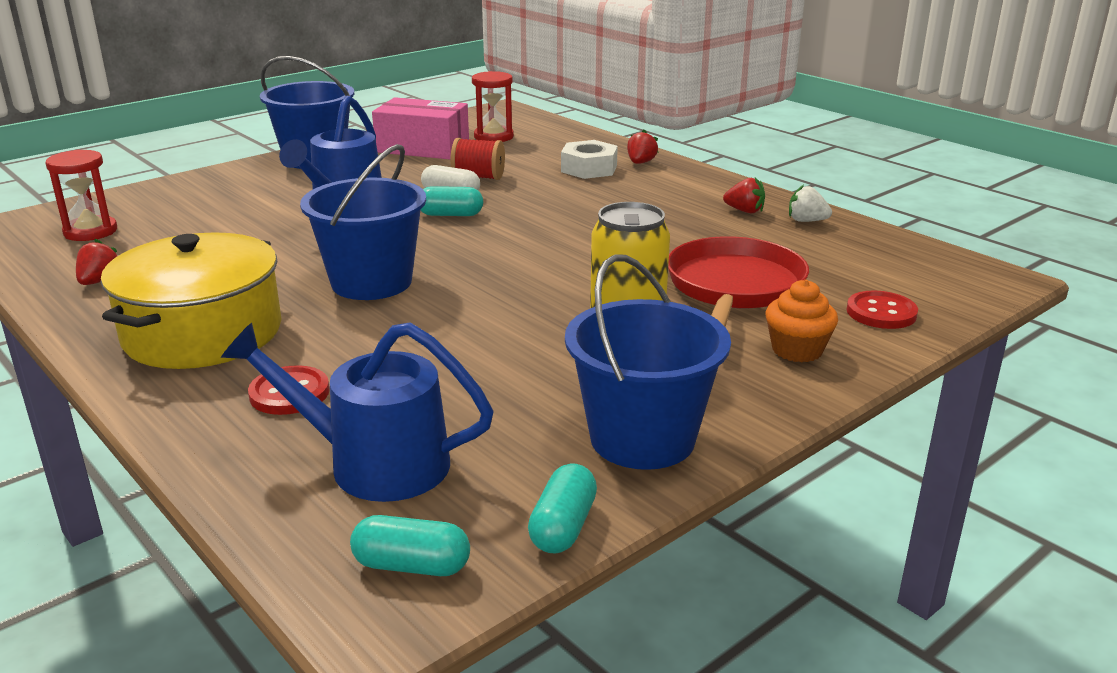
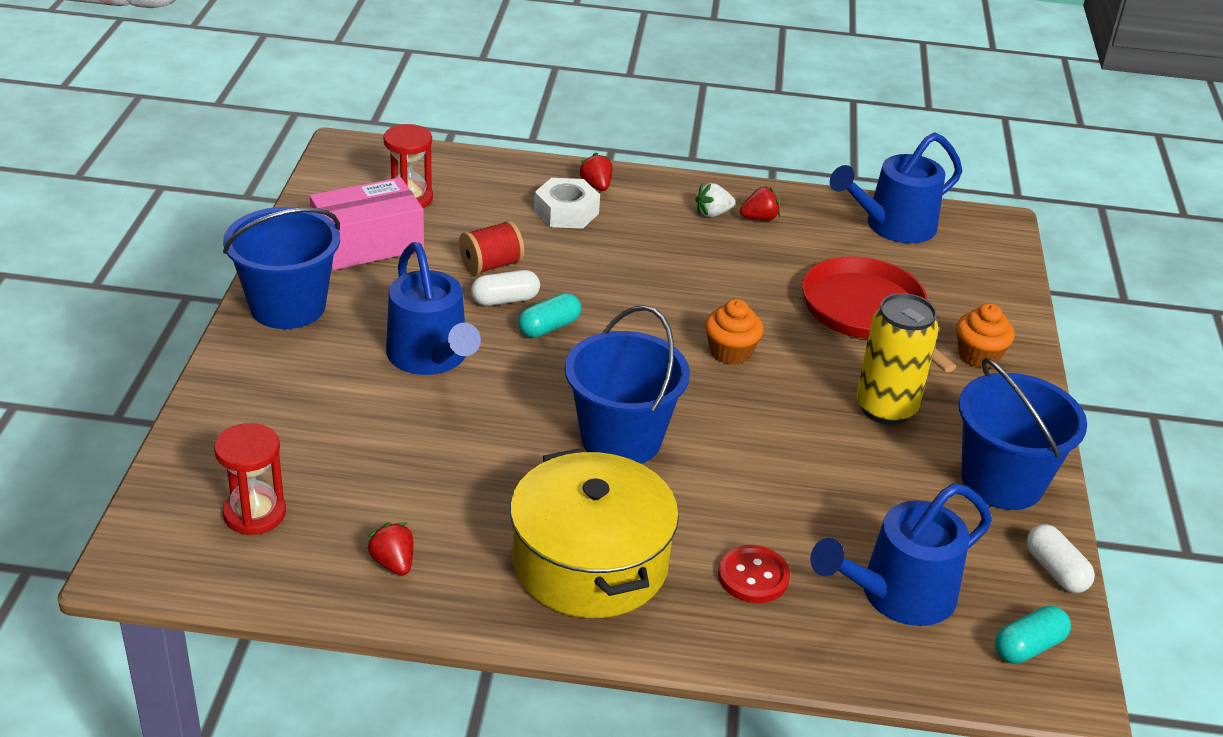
camera: 45 degrees left, 10 degrees up
(558, 269) = (730, 352): none -> orange cupcake
(563, 527) = (1055, 571): turquoise capsule -> white capsule
(806, 221) = (814, 212): white strawberry -> white strawberry (713, 213)
(871, 249) = (893, 226): none -> blue watering can
(881, 312) = (977, 293): red button -> none

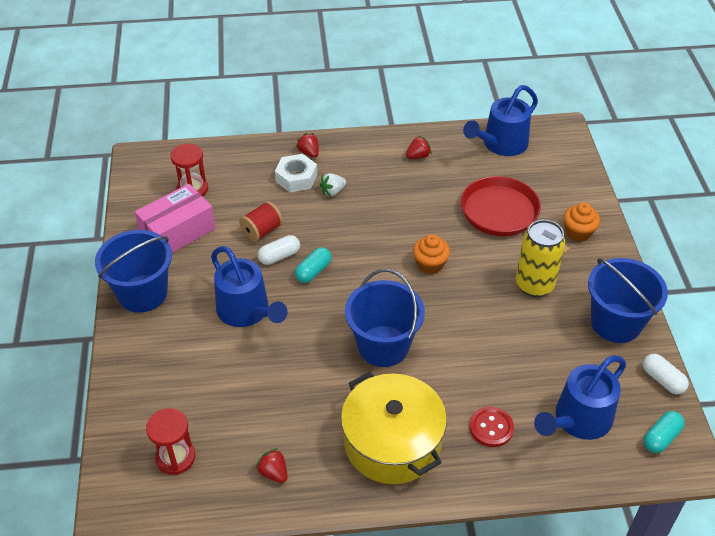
camera: 10 degrees left, 10 degrees up
(713, 213) = (388, 159): white strawberry -> white strawberry (333, 191)

